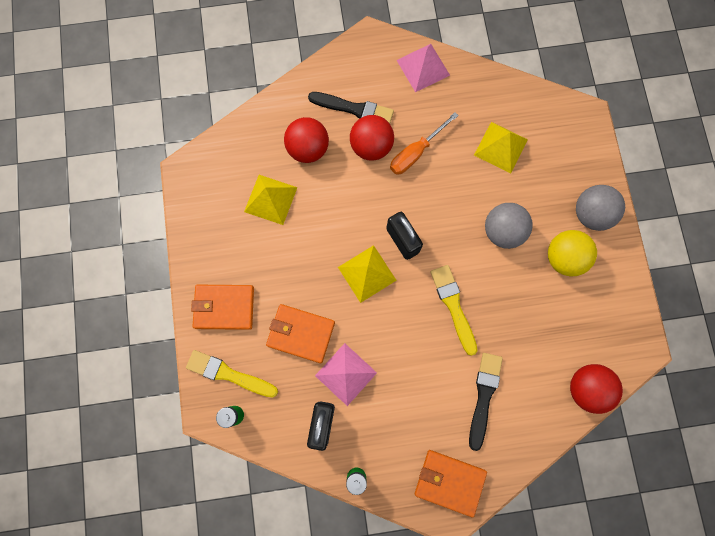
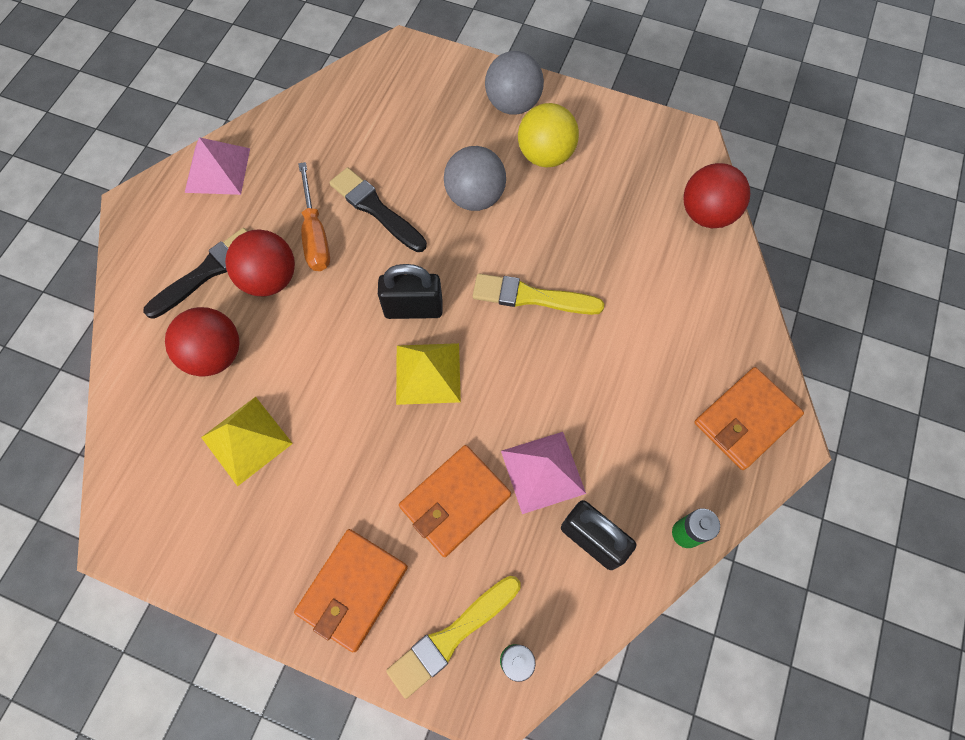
camera: 60 degrees left, 10 degrees down
(484, 396) = (659, 323): black brush -> black brush (376, 209)
(501, 147) = (375, 145): yellow pyramid -> none

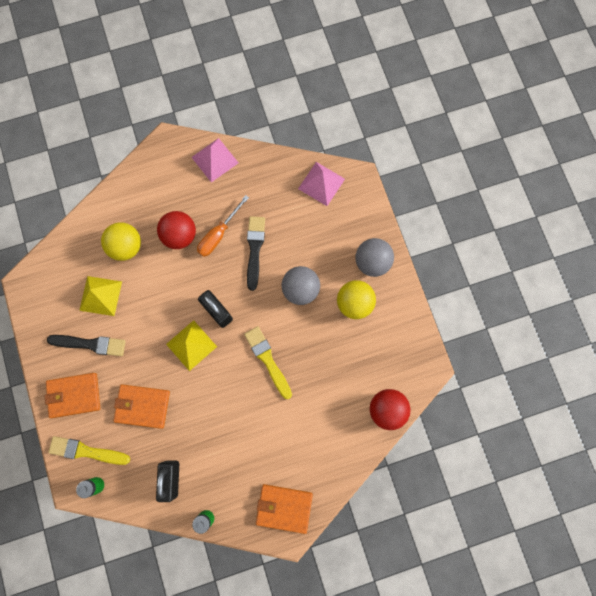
camera: 50 degrees right, 10 degrees up
(207, 272) = (161, 205): black brush -> black brush (90, 344)
(215, 355) = (126, 247): red ball -> yellow ball
(542, 472) = (185, 433): pink pyramid -> pink pyramid (321, 183)

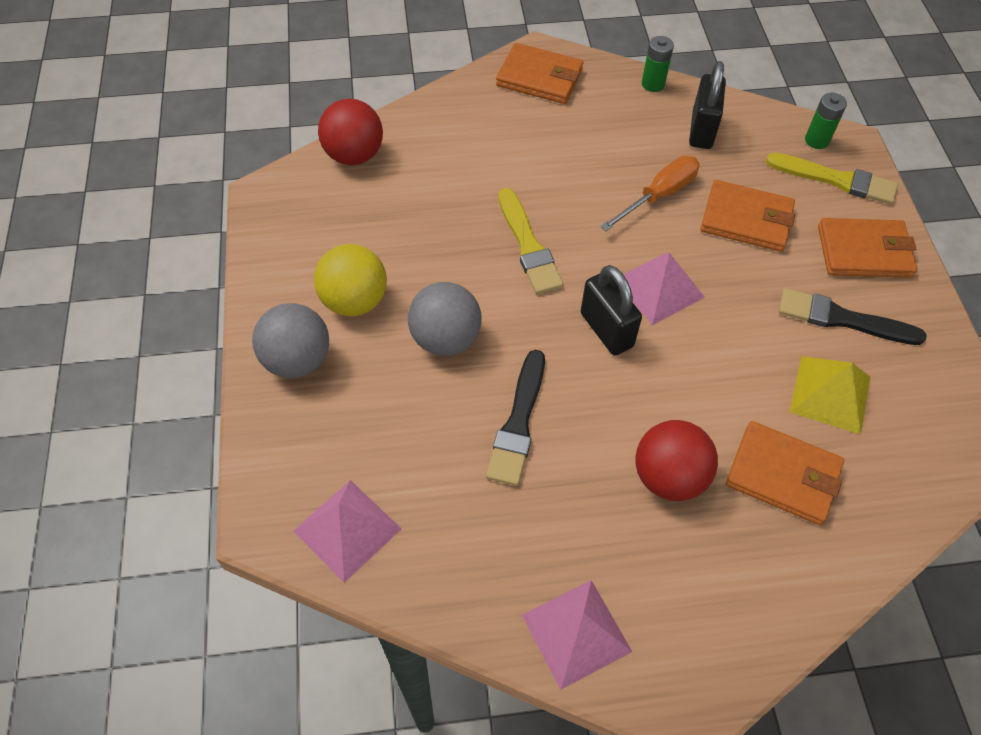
camera: 170 degrees left, 20 degrees down
(126, 247) = (782, 475): yellow ball -> orange wallet
(191, 345) = (659, 287): yellow pyramid -> pink pyramid
(218, 234) = (588, 464): orange screwdriver -> orange screwdriver (659, 195)

